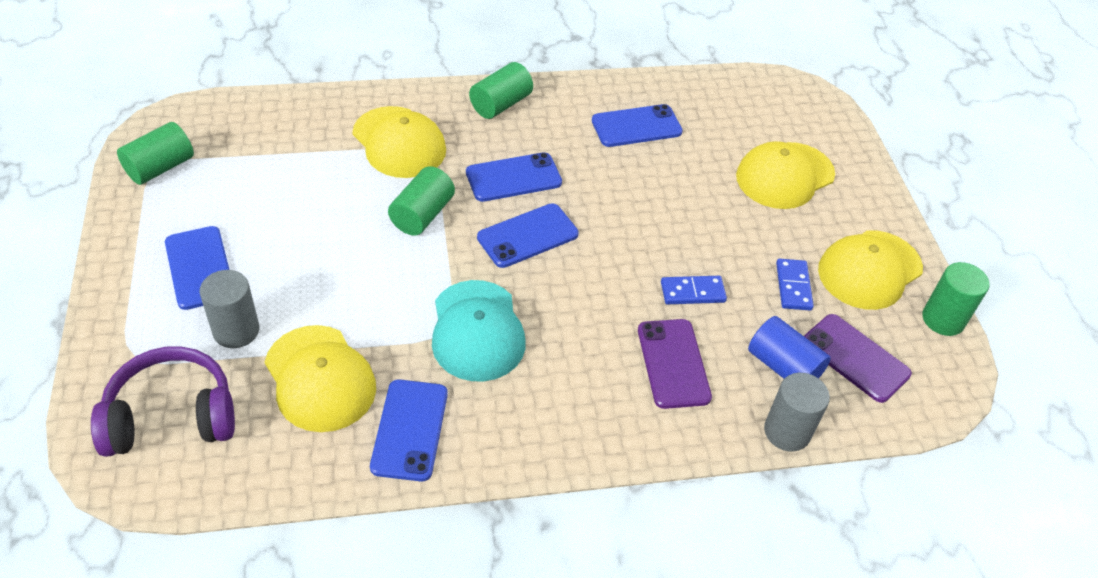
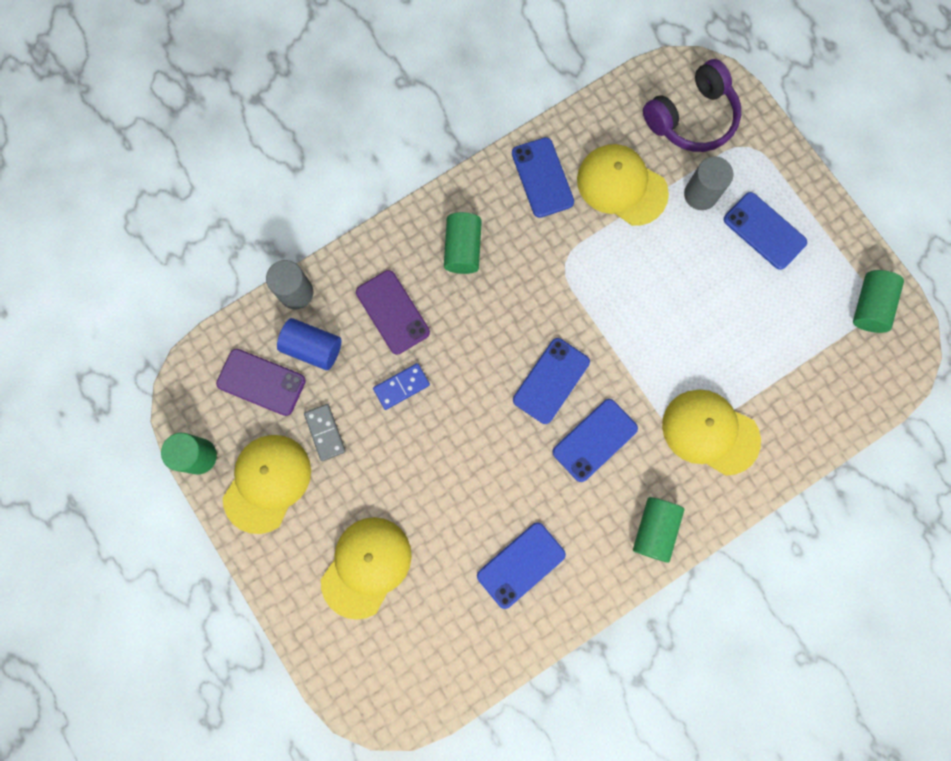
camera: 160 degrees right, 30 degrees up
(422, 215) = (642, 361): green cylinder -> green cylinder (463, 249)
(477, 331) = (541, 273): turquoise cap -> none
(793, 286) = (325, 432): blue domino -> grey domino

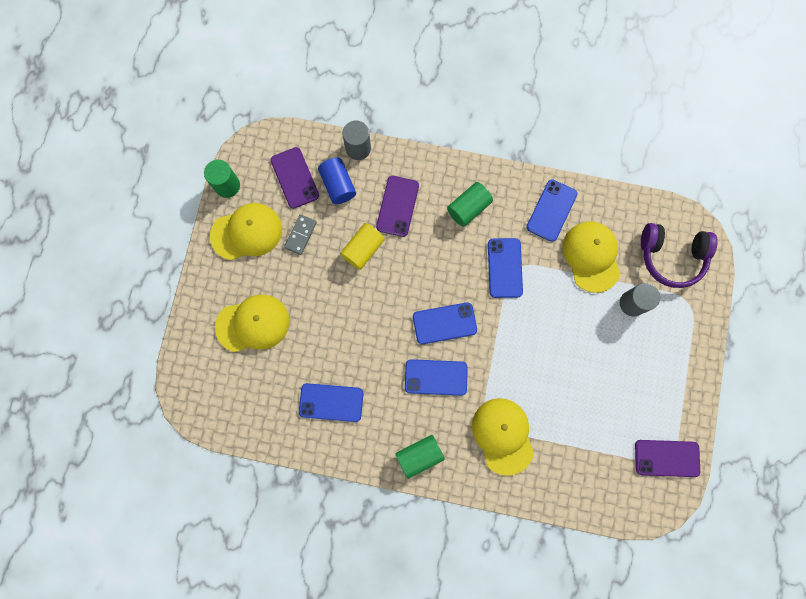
camera: 45 degrees right, 0 degrees up
(401, 386) = (363, 249): blue domino -> yellow cylinder
(764, 231) = (648, 358): blue phone -> blue phone (505, 268)
(869, 306) = (666, 458): green cylinder -> purple phone

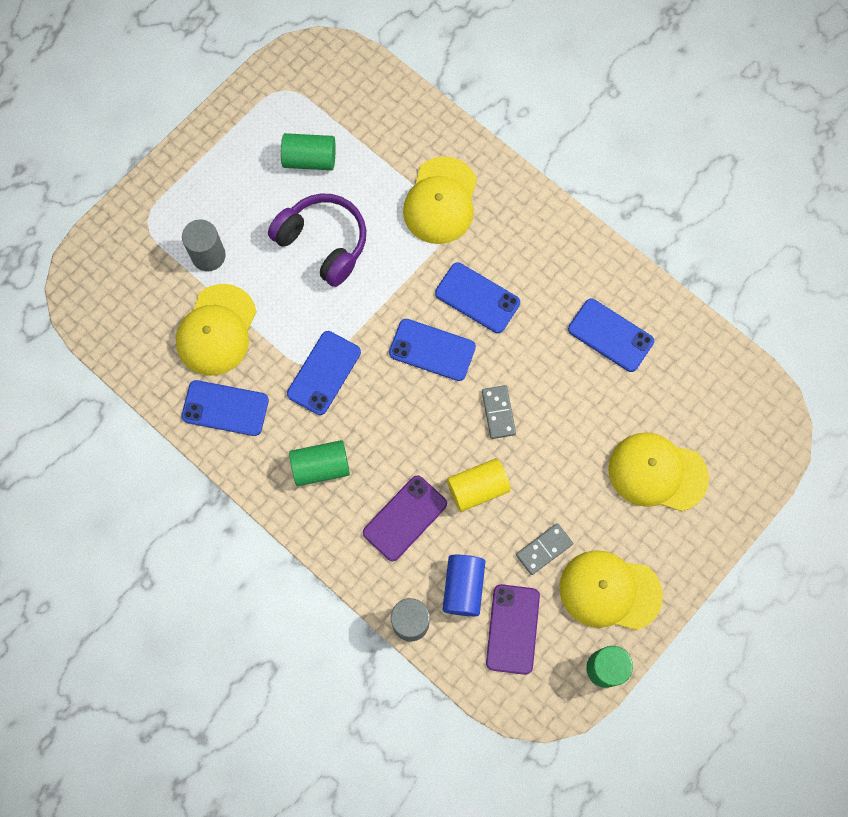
camera: 150 degrees left, 5 degrees down
(377, 305) = (498, 412): none -> grey domino
(419, 455) = (543, 229): green cylinder -> green cylinder (310, 159)
(551, 210) = (225, 408): blue phone -> blue phone turned 45 degrees clockwise
(666, 458) = (284, 90): purple phone -> none
(671, 256) = (128, 280): purple headphones -> purple headphones (323, 243)

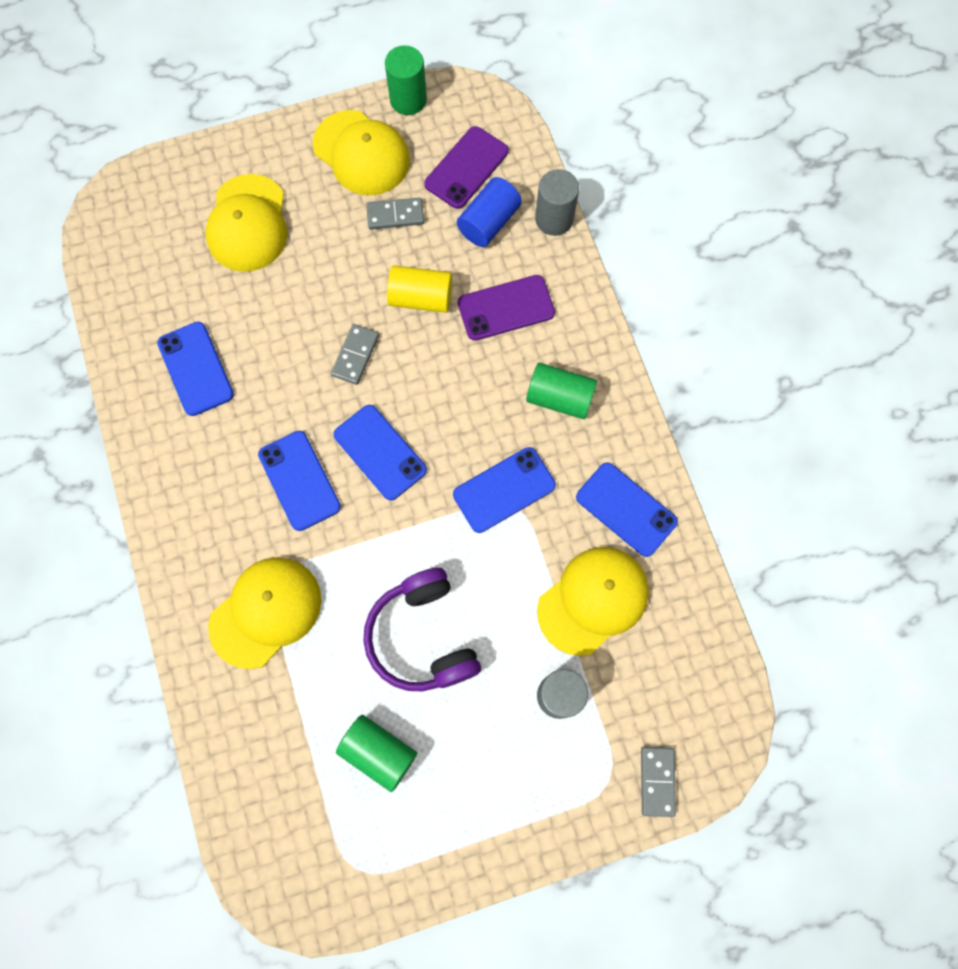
camera: 150 degrees left, 0 degrees up
(115, 239) = (657, 781): none -> grey domino
(657, 473) = (248, 224): yellow cap -> yellow cap turned 45 degrees clockwise

